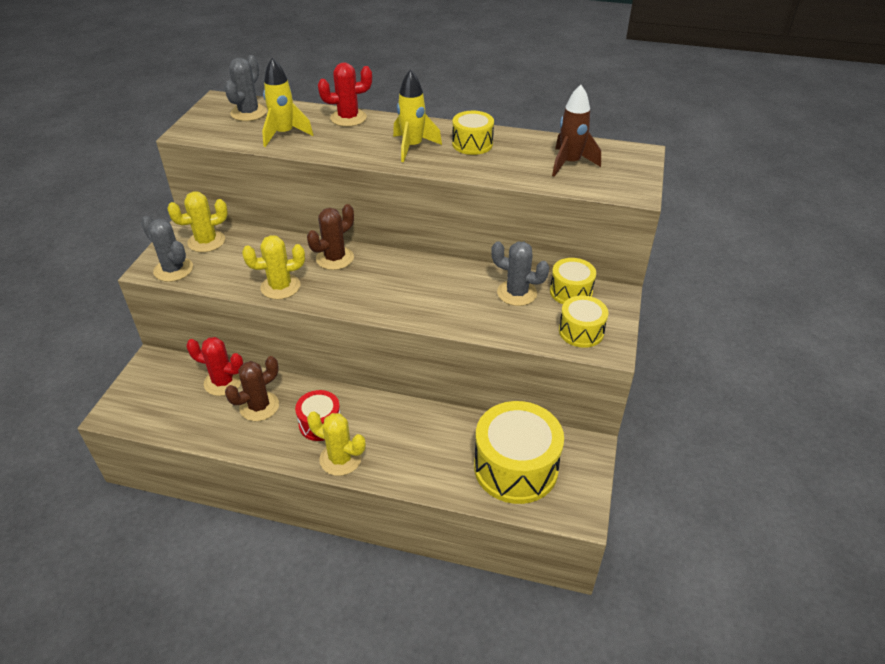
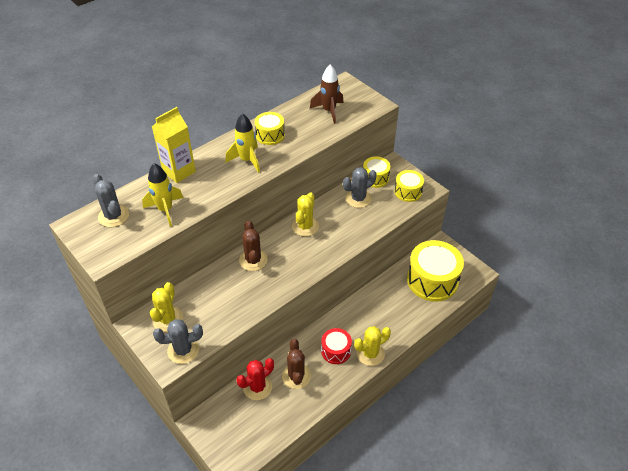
camera: 55 degrees left, 5 degrees up
(280, 287) = (257, 299): yellow cactus -> yellow cactus (305, 226)
(348, 118) = (179, 171): red cactus -> yellow carton

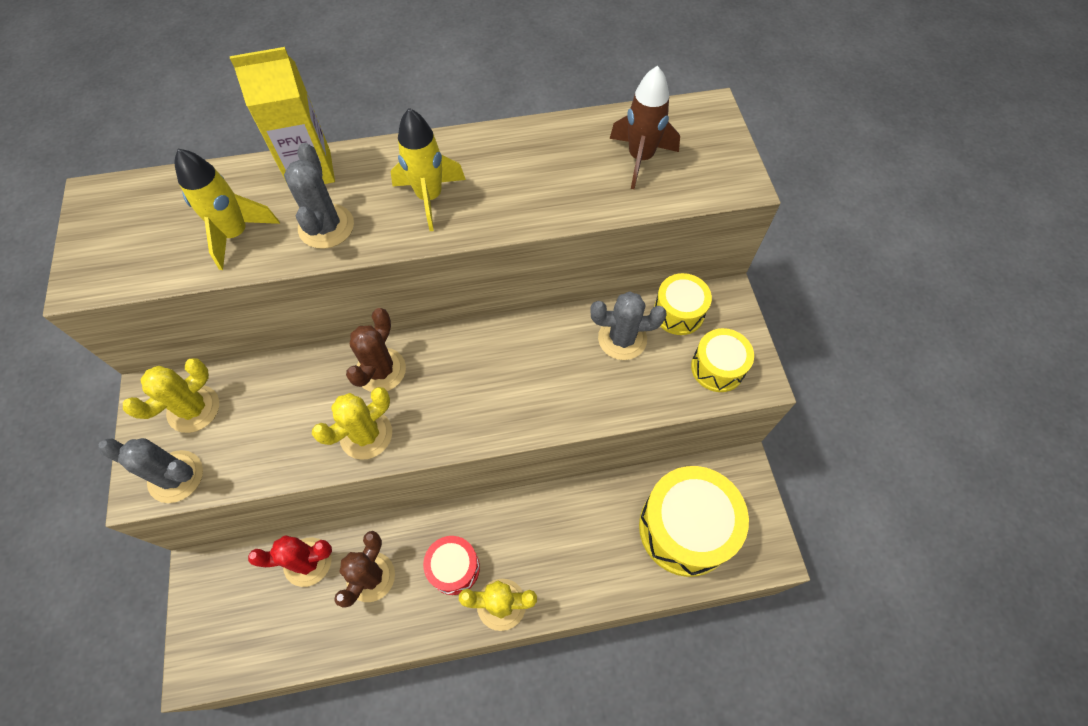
camera: 30 degrees right, 15 degrees up
(113, 216) = (157, 208): grey cactus -> grey cactus (326, 226)
(270, 135) = (503, 164): yellow drum -> none
(305, 226) = (501, 349): yellow cactus -> yellow cactus (366, 434)

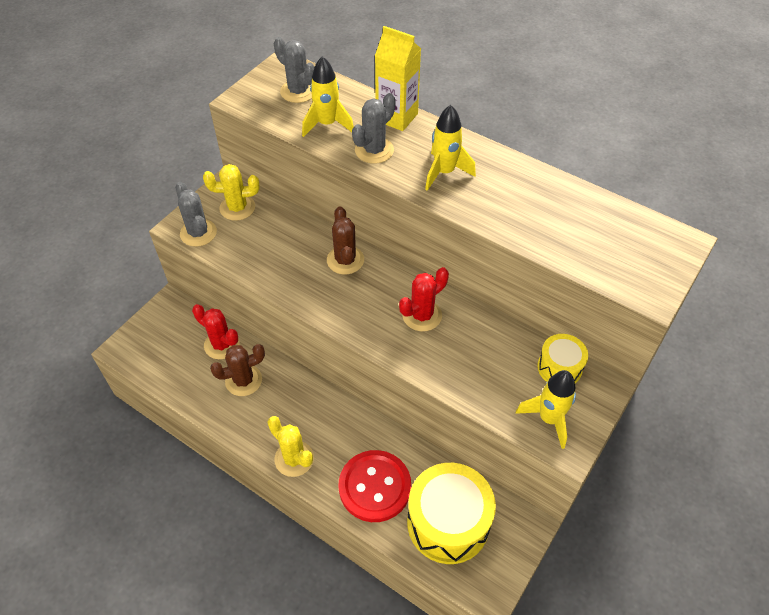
camera: 45 degrees right, 10 degrees down
(366, 434) = (303, 286): yellow cactus -> none
(381, 370) = (345, 260): brown cactus -> brown cactus turned 75 degrees counterclockwise
(454, 568) = (289, 416): red drum -> none
(515, 364) = (422, 315): none -> red cactus
(597, 558) = (375, 487): none -> red button
(622, 339) = (504, 353): grey cactus -> grey cactus (298, 91)
(640, 158) = (598, 236): brown rocket -> none
(717, 368) = (549, 419): yellow drum -> yellow rocket

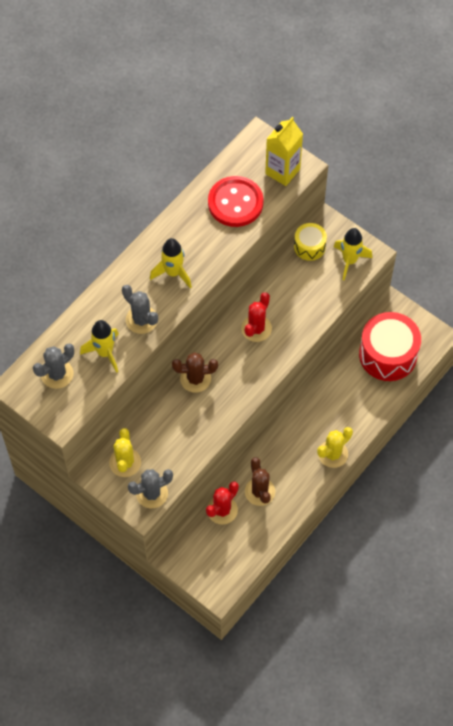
camera: 85 degrees left, 10 degrees up
(375, 487) = (358, 399): red button -> red button (235, 203)
(397, 117) = (103, 300): yellow carton -> yellow carton (282, 171)
(422, 315) = (256, 328): red cactus -> red cactus turned 60 degrees clockwise
(448, 522) = (388, 355): yellow drum -> red drum

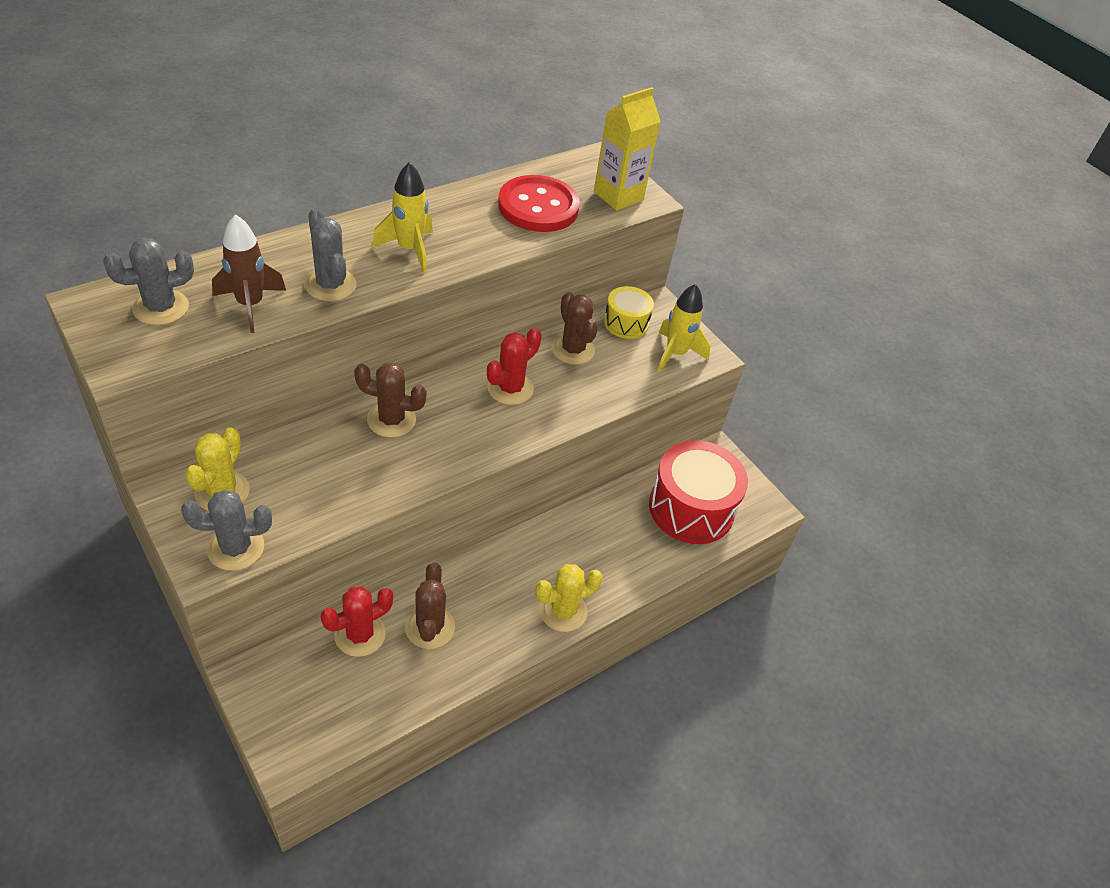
camera: 10 degrees right, 15 degrees down
(105, 353) = (250, 305): yellow rocket -> brown rocket
(283, 282) = (573, 349): none -> brown cactus

